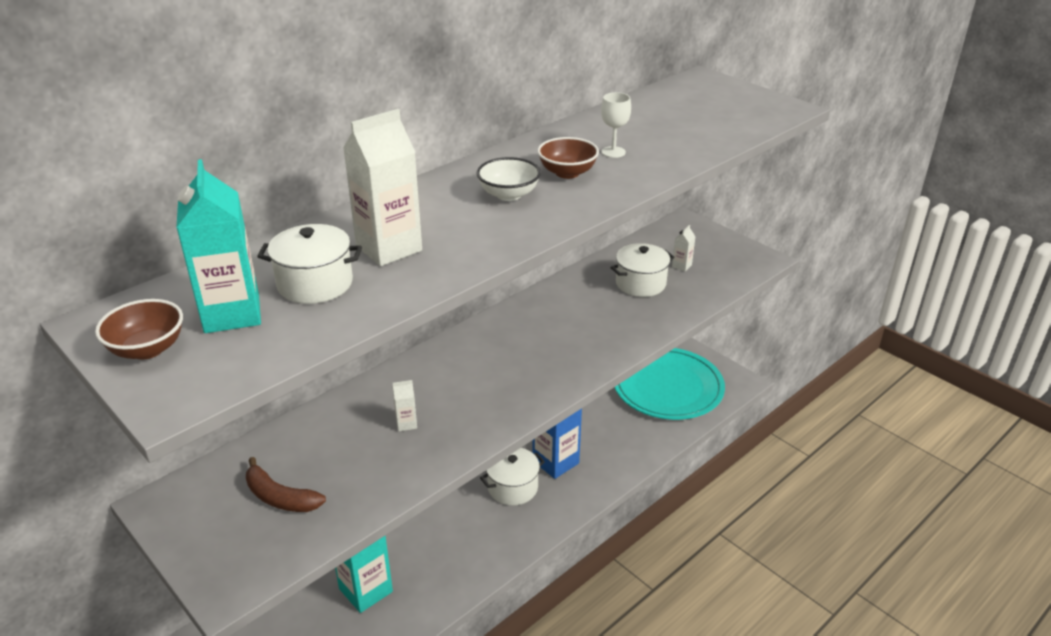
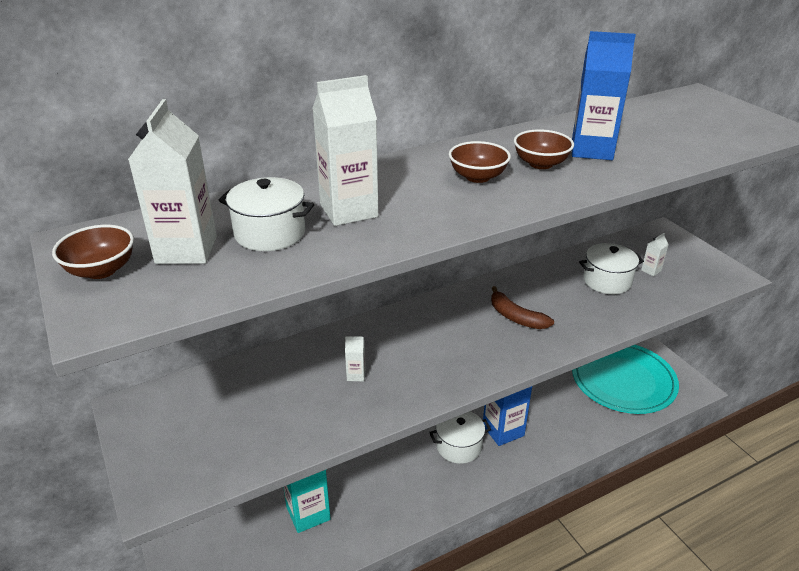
camera: 15 degrees right, 0 degrees up
(232, 314) = (186, 250): turquoise carton -> white carton
(280, 497) = (227, 422): brown banana -> brown banana (516, 317)
(508, 195) = (477, 177): white bowl -> brown bowl
(613, 152) = (591, 150): white goblet -> blue carton

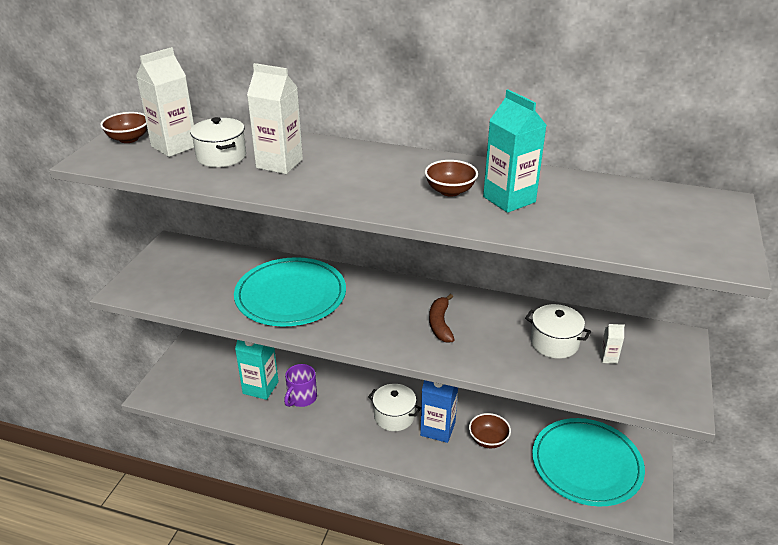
camera: 45 degrees right, 0 degrees up
(356, 375) = (290, 295): white carton -> turquoise plate
(361, 492) = (301, 398): none -> purple mug
(477, 177) = (390, 179): brown bowl -> brown bowl (488, 440)
(591, 150) = (509, 199): blue carton -> turquoise carton

